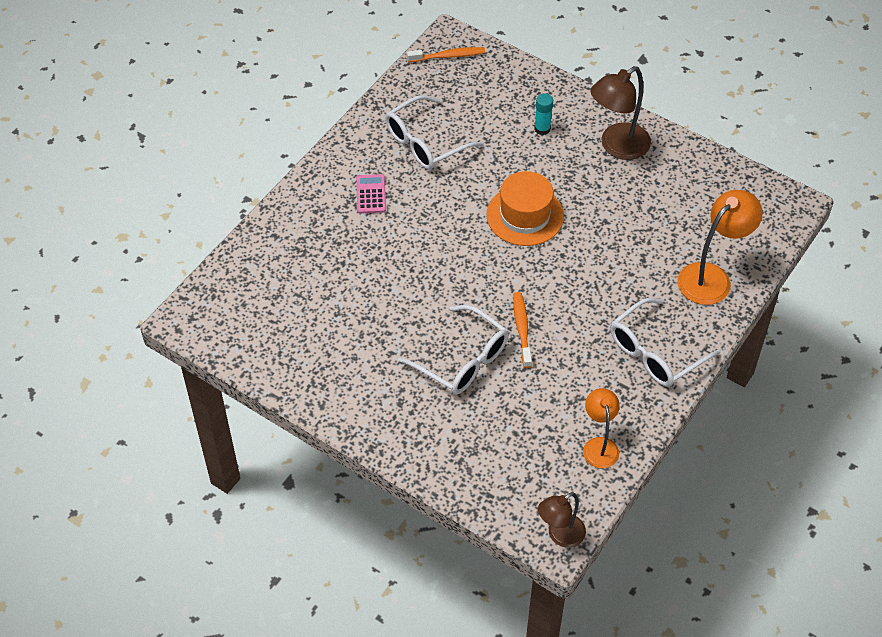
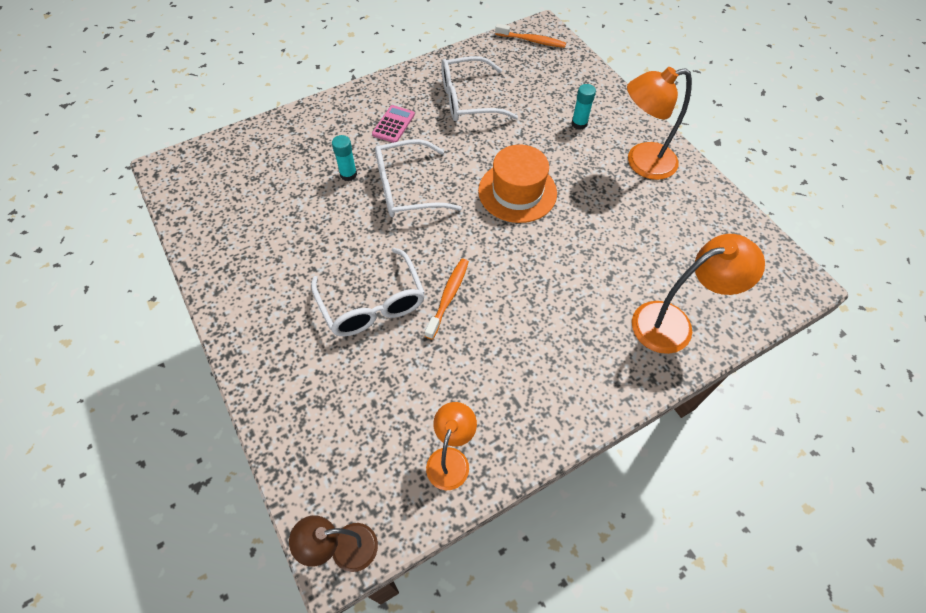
camera: 25 degrees right, 5 degrees up
(362, 258) = (348, 174): none -> turquoise glue stick
(617, 147) = (641, 163): brown lamp -> orange lamp
(655, 353) = (569, 380): white glasses -> white glasses (406, 189)

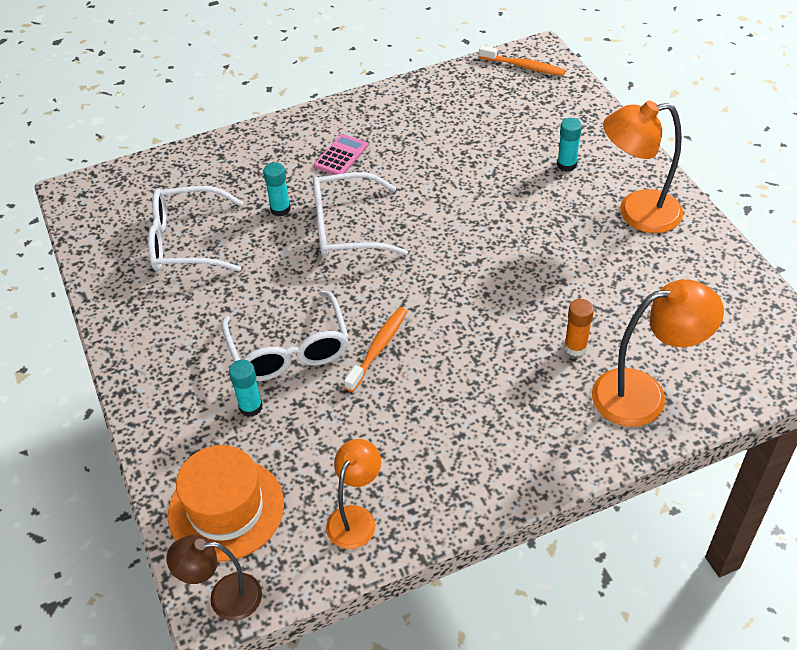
camera: 10 degrees right, 10 degrees down
(345, 360) = (250, 407): none -> turquoise glue stick
(468, 100) = (434, 132): white glasses -> white glasses (186, 242)
(517, 192) = (478, 238): orange hat -> orange hat (226, 509)
(611, 284) = (575, 347): none -> orange glue stick

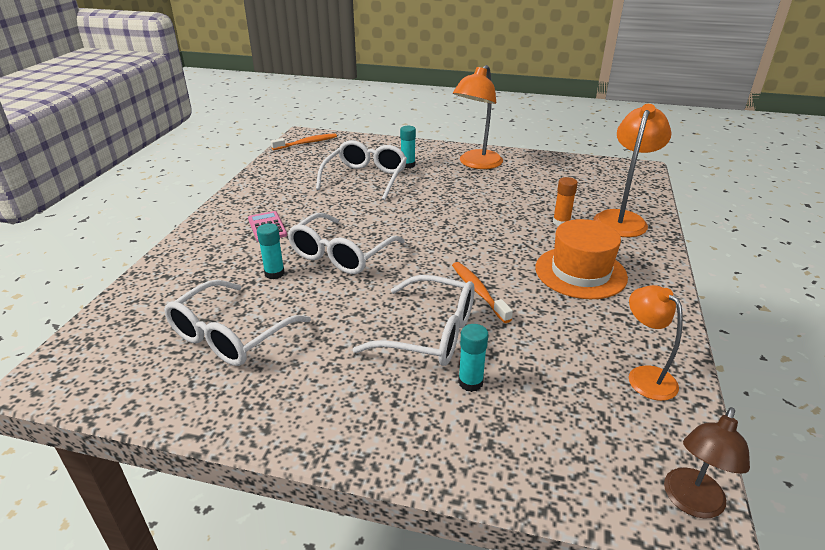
camera: 55 degrees left, 15 degrees down
(226, 509) = (579, 452): orange hat -> orange hat (580, 272)
(500, 154) = (366, 178): none -> white glasses

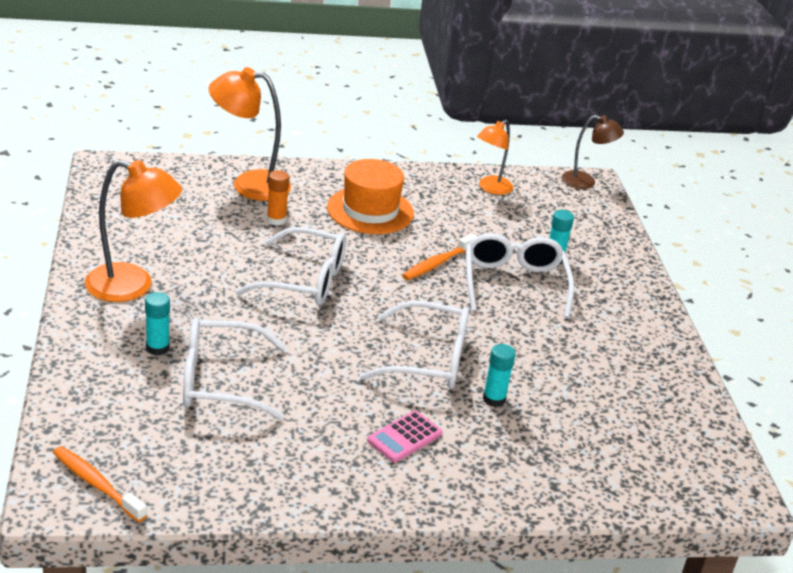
camera: 115 degrees left, 0 degrees up
(230, 336) = (603, 397): white glasses -> white glasses (305, 280)

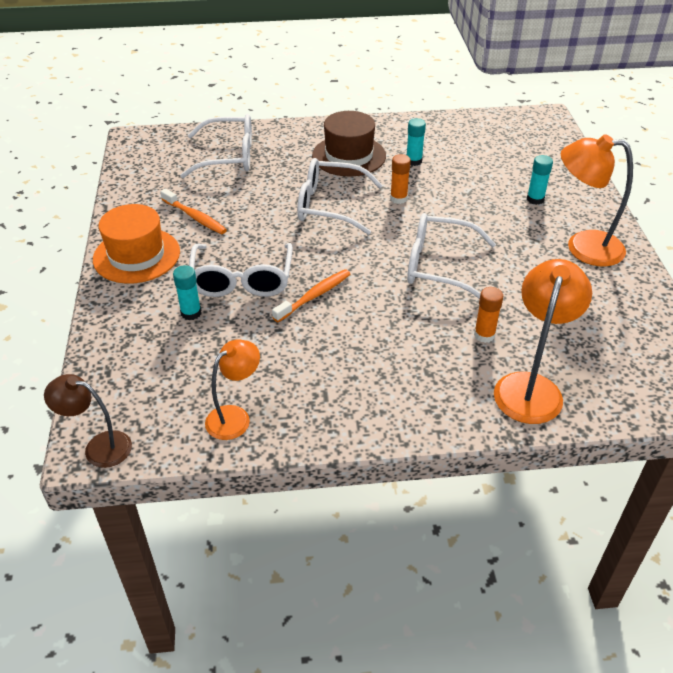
camera: 175 degrees left, 10 degrees up
(96, 484) = (528, 124): orange toothbrush -> orange toothbrush (195, 217)
(219, 381) = (481, 180): white glasses -> white glasses (229, 156)
(249, 184) = (531, 387): orange lamp -> orange lamp turned 75 degrees counterclockwise
(338, 362) = (398, 198): none -> orange glue stick
(370, 210) = (385, 360): orange hat -> orange hat (136, 255)
(404, 437) = (349, 156): pink calculator -> brown hat
(494, 399) = (283, 182): turquoise glue stick -> turquoise glue stick (414, 161)

